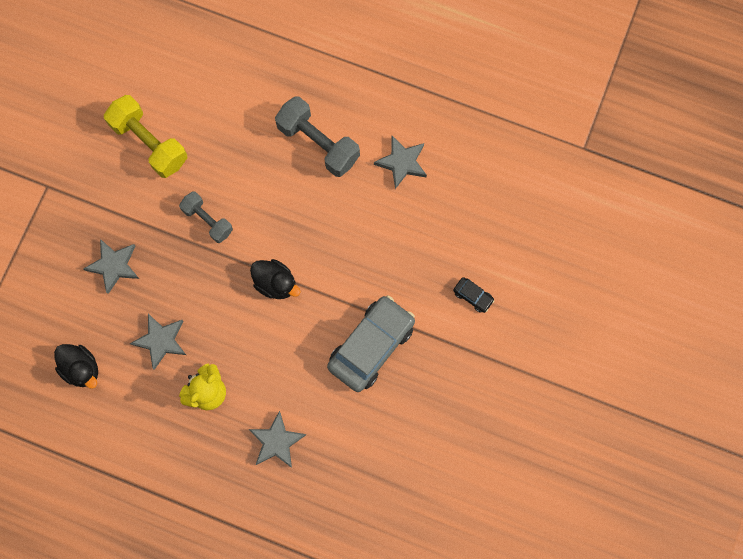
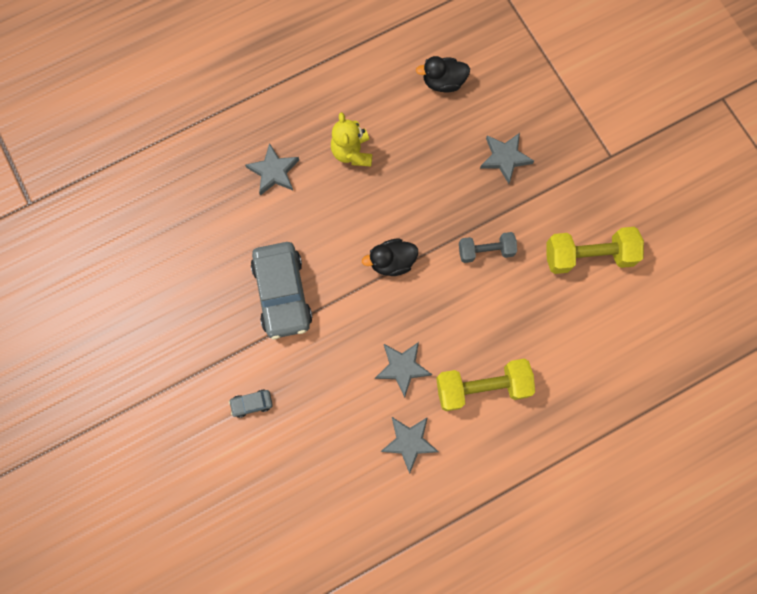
camera: 130 degrees right, 0 degrees up
(161, 341) = (418, 149): grey star -> grey star (402, 368)
(318, 143) = (482, 387): grey dumbbell -> yellow dumbbell
(473, 296) = (252, 403): black car -> grey car

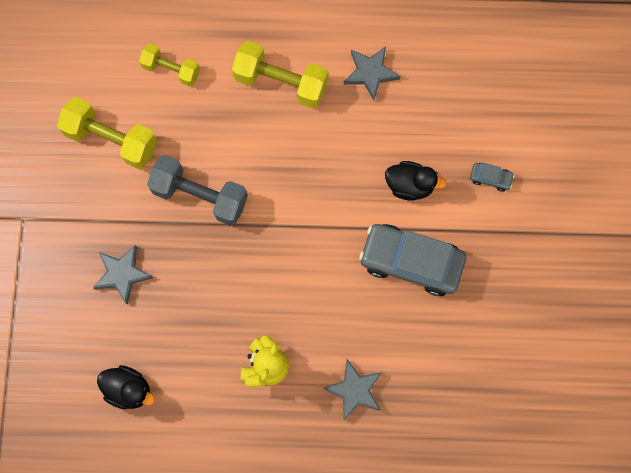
camera: 150 degrees left, 0 degrees up
(282, 293) = (411, 262): grey car -> grey car turned 90 degrees counterclockwise
(392, 262) = (292, 234): black duck -> black duck (409, 185)
(402, 368) = (340, 136): grey star -> none
(485, 251) = (200, 196): grey dumbbell -> grey dumbbell, size x1.60
(582, 344) = (171, 70): none -> yellow dumbbell

